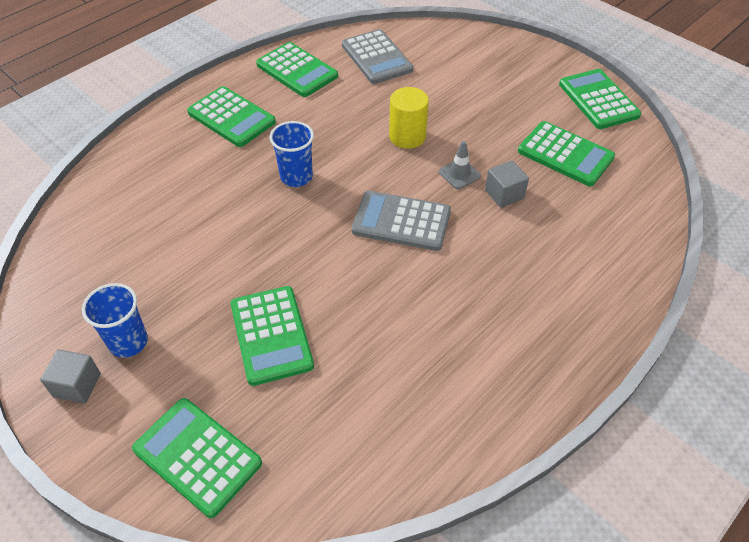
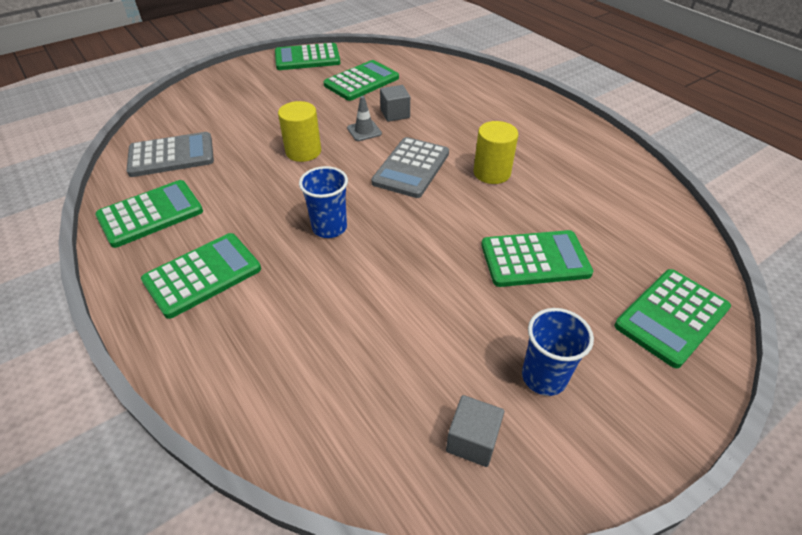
camera: 80 degrees left, 5 degrees down
(77, 385) = (605, 427): grey cube -> grey cube (472, 440)
(411, 292) = (491, 173): none -> yellow cylinder

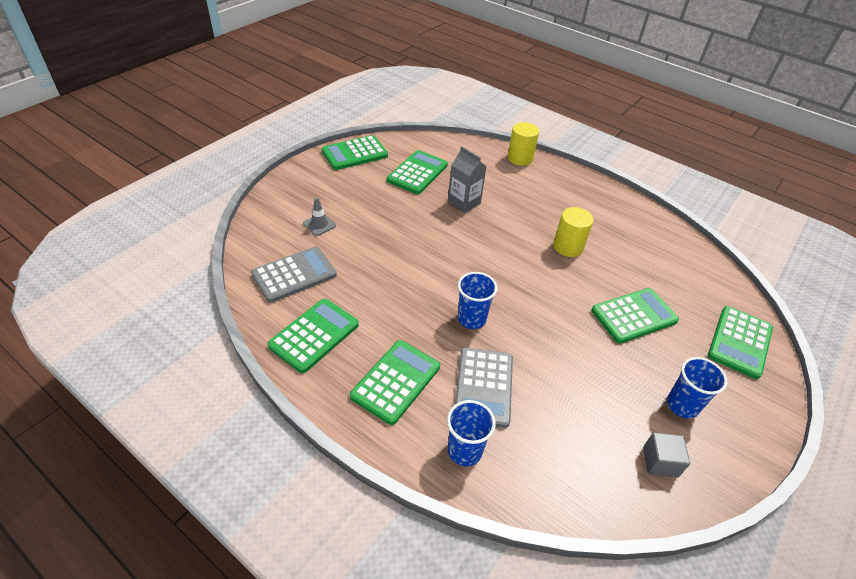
camera: 20 degrees left, 0 degrees up
(229, 365) = (464, 450): none -> blue cup
(303, 151) = (408, 251): yellow cylinder -> yellow cylinder (520, 158)
(364, 131) = (448, 223): grey traffic cone -> grey traffic cone (319, 224)
(395, 114) = (464, 202): grey cube -> grey carton
(411, 168) = (505, 252): grey calculator -> grey calculator (483, 387)

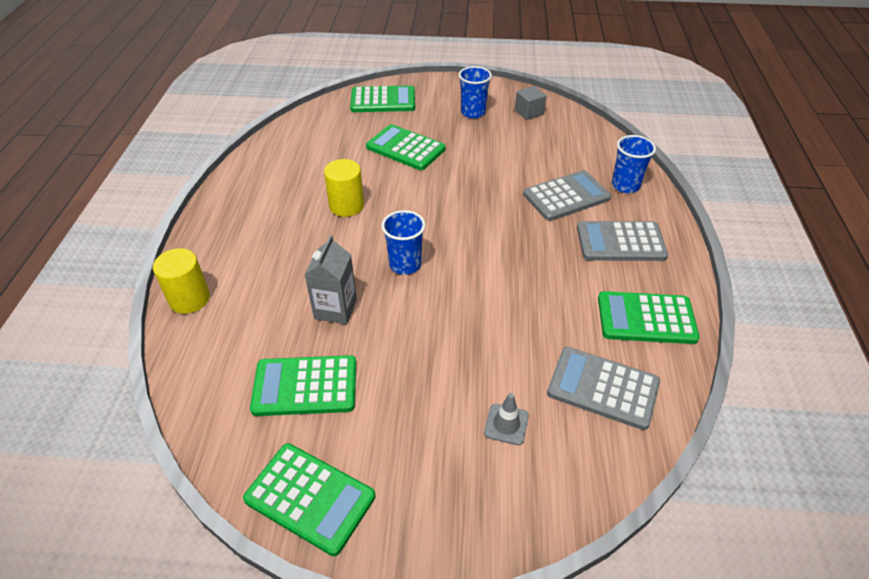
camera: 120 degrees left, 0 degrees up
(396, 381) = (620, 242): green calculator -> grey calculator
(471, 319) = (508, 229): blue cup -> blue cup (405, 265)

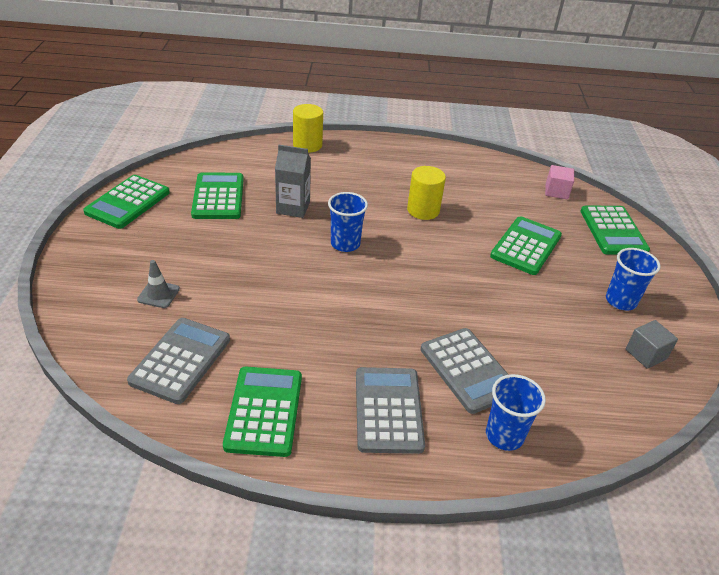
camera: 85 degrees right, 5 degrees down
(321, 120) = (556, 191): none -> pink cube

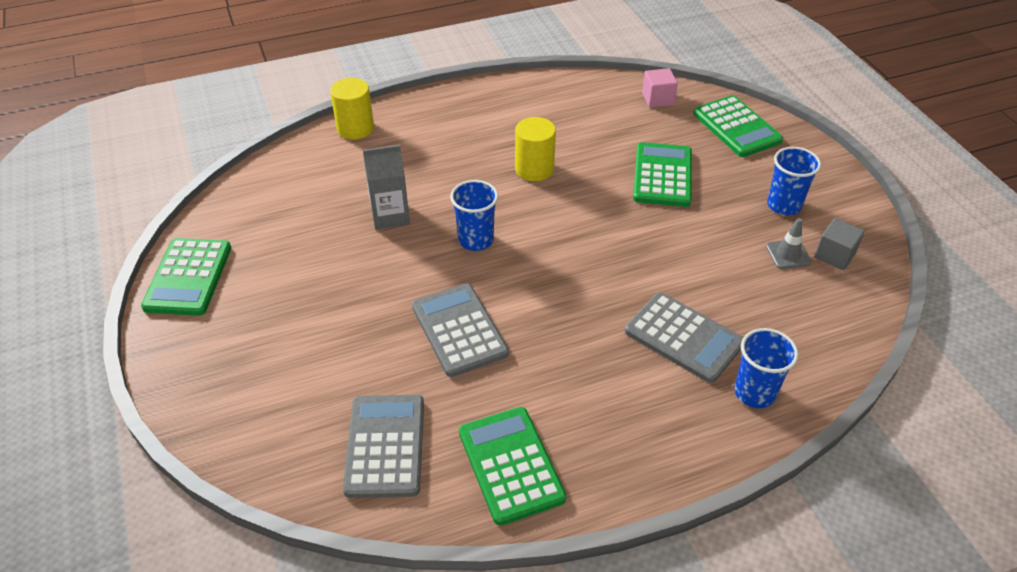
camera: 20 degrees left, 5 degrees up
(158, 294) = (307, 379): grey traffic cone -> grey traffic cone (788, 254)
(218, 197) = (294, 232): green calculator -> none
(388, 410) = (633, 412): grey calculator -> grey calculator (459, 330)

